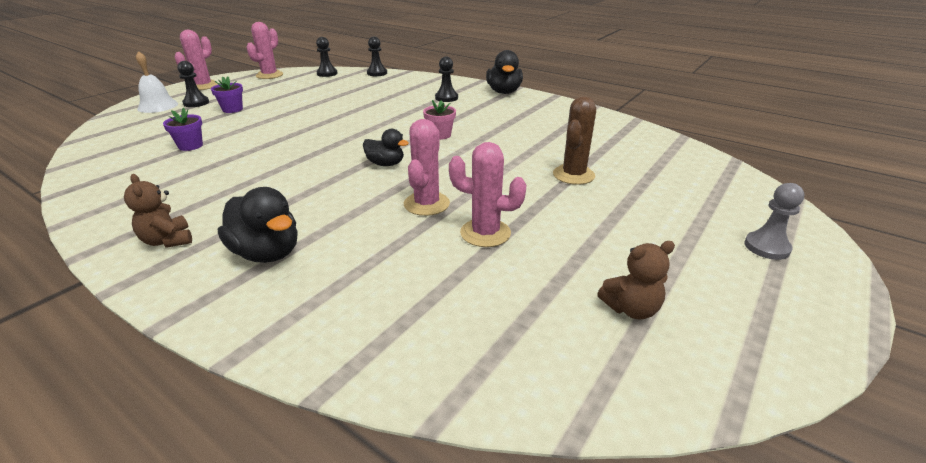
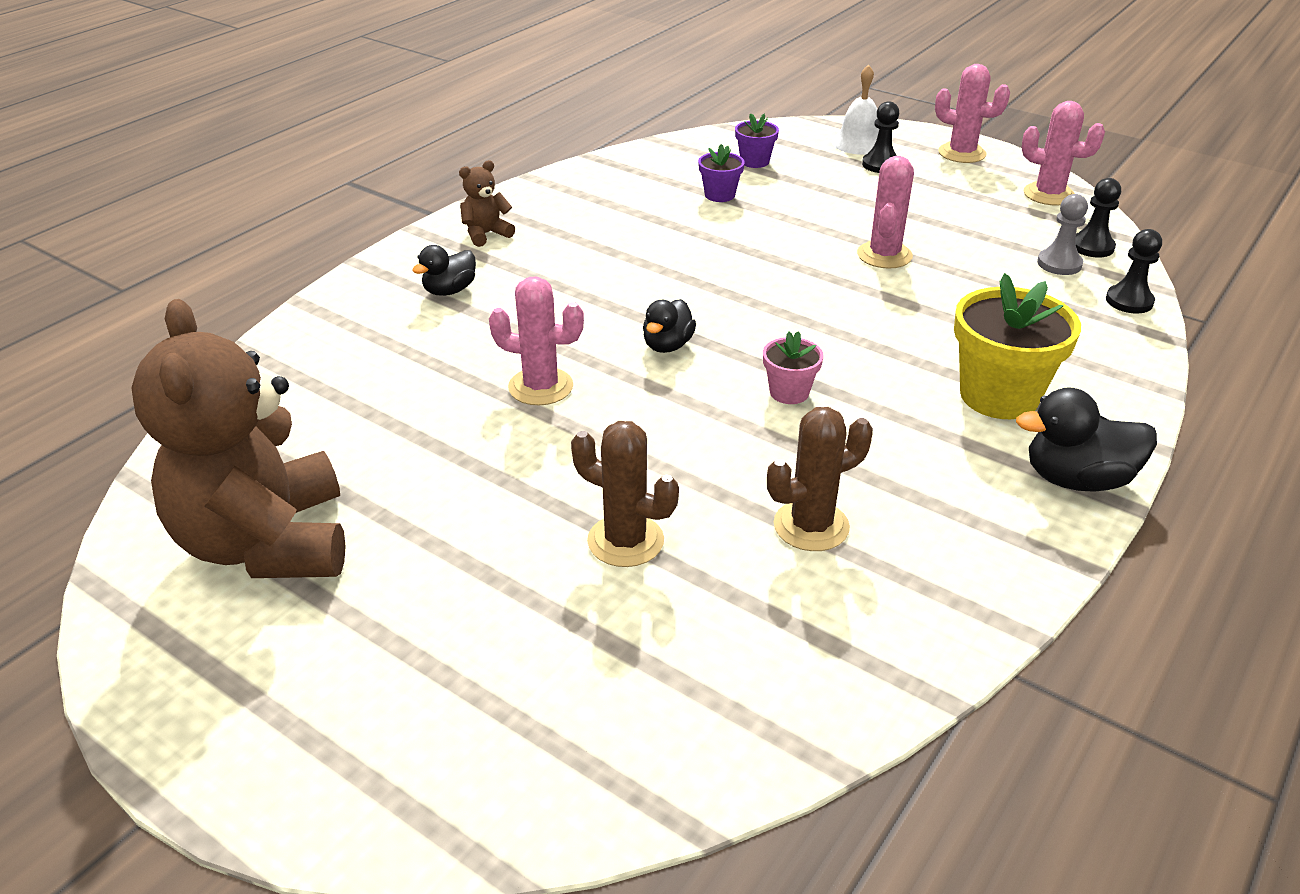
camera: 90 degrees right, 5 degrees up
(232, 109) = (862, 195): purple flower pot -> purple flower pot (754, 161)
(267, 253) = (449, 290): black duck -> black duck, size x0.65
(446, 98) = (999, 396): black pawn -> yellow flower pot
(485, 233) = (456, 436): pink cactus -> pink cactus (884, 255)
(547, 135) = (811, 526): none -> brown cactus
(631, 309) = (266, 543): brown teddy bear -> brown teddy bear, size x2.45
(766, 247) = (348, 737): grey pawn -> grey pawn (1059, 264)

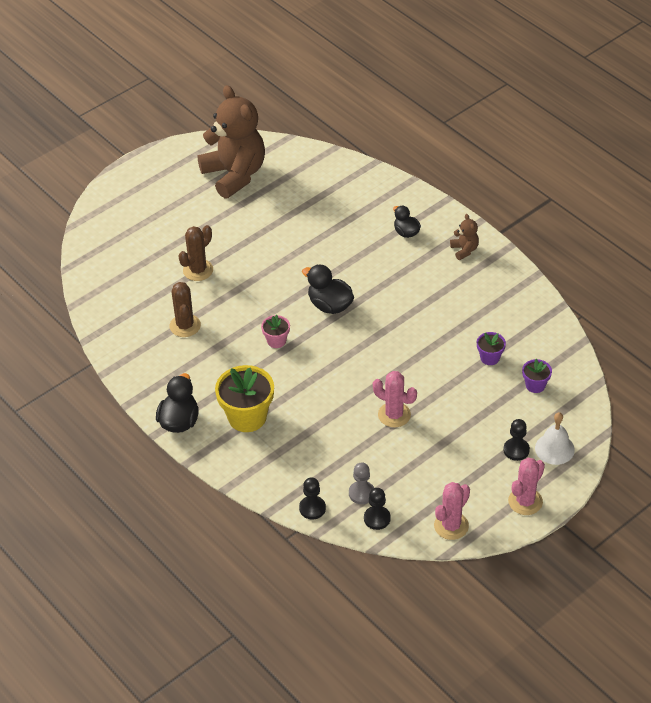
camera: 105 degrees right, 10 degrees up
(266, 543) = (234, 174): brown teddy bear -> brown teddy bear turned 60 degrees clockwise
(540, 387) = (310, 257): pink cactus -> none
(667, 345) = (330, 305): black duck -> black duck, size x1.55

